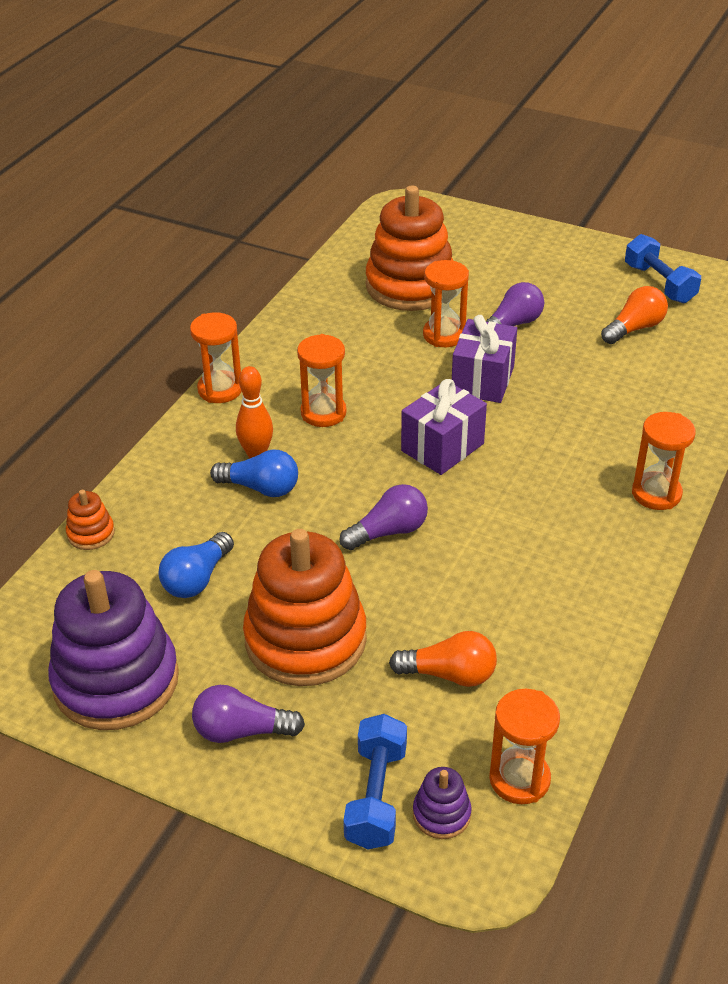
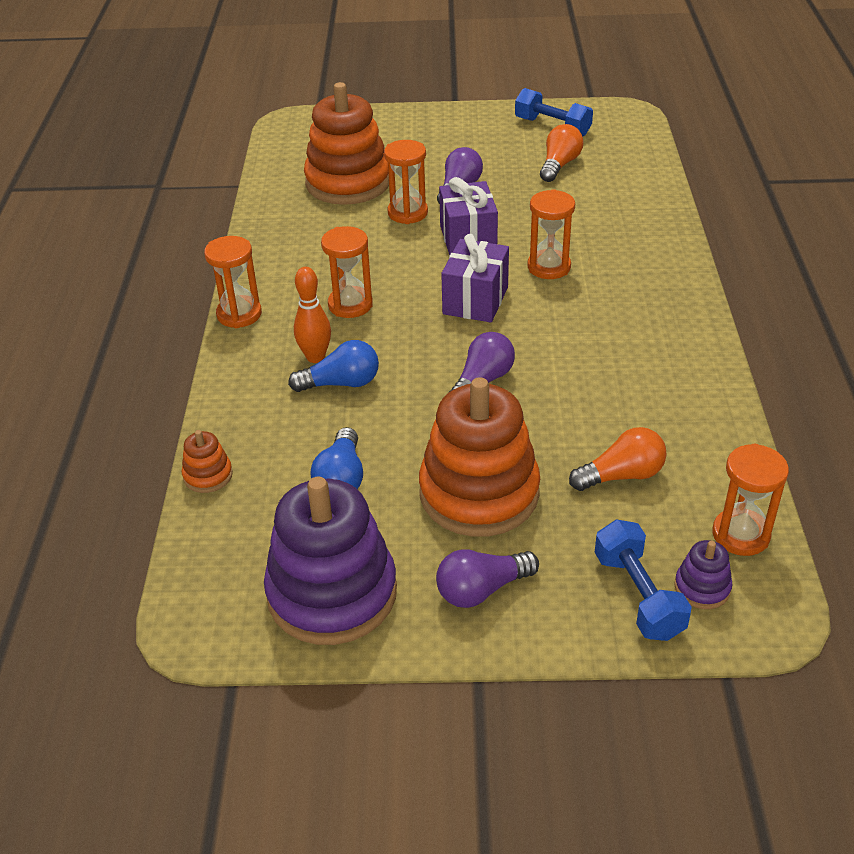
camera: 25 degrees left, 0 degrees up
(656, 493) = (673, 282): orange hourglass -> orange hourglass (549, 267)

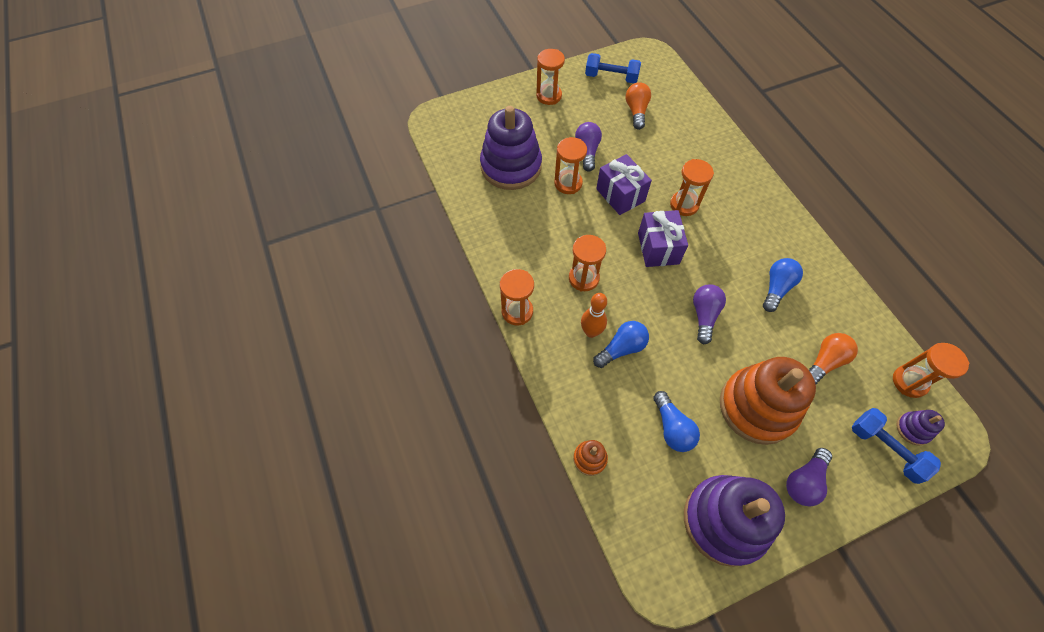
camera: 25 degrees left, 20 degrees up
(348, 182) = (511, 166): orange stacking toy -> purple stacking toy
(453, 129) = (549, 96): none -> orange hourglass
(613, 381) = (776, 288): none -> blue light bulb

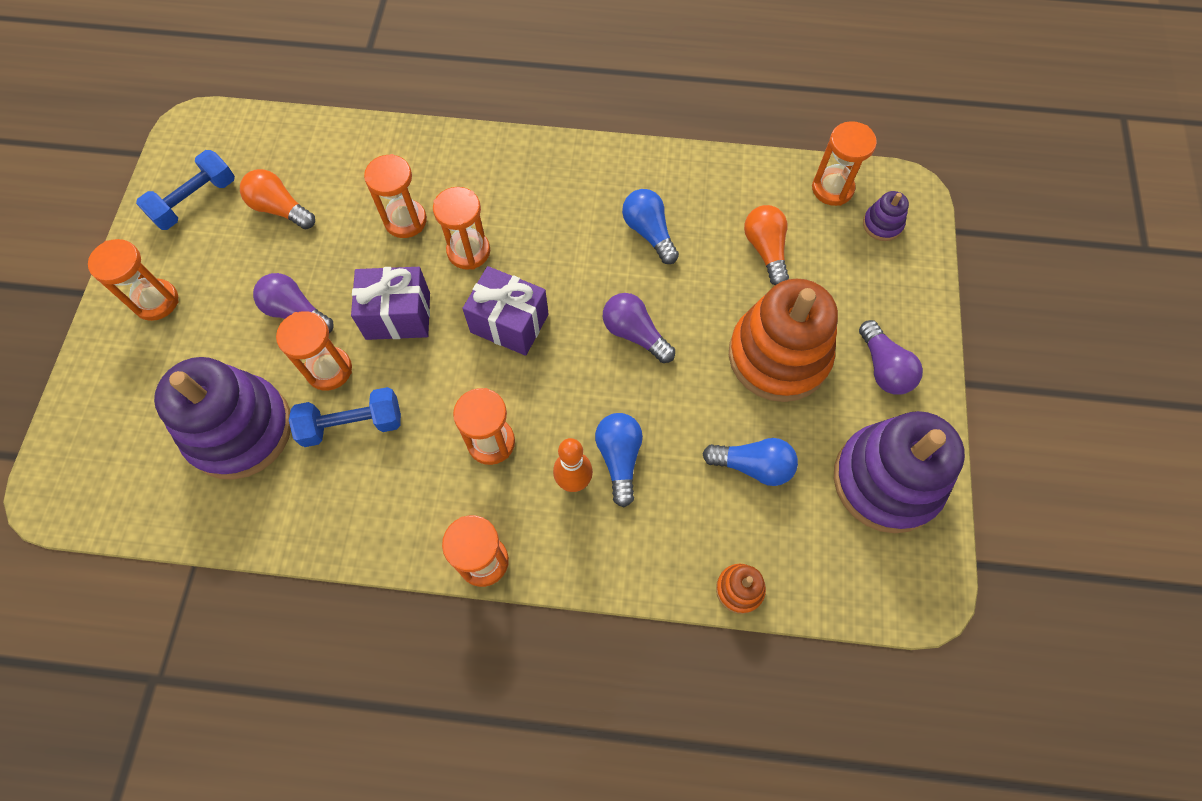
camera: 60 degrees left, 5 degrees up
(676, 166) = (405, 220): none -> orange hourglass
(885, 449) = (889, 265): blue dumbbell -> blue dumbbell (352, 425)

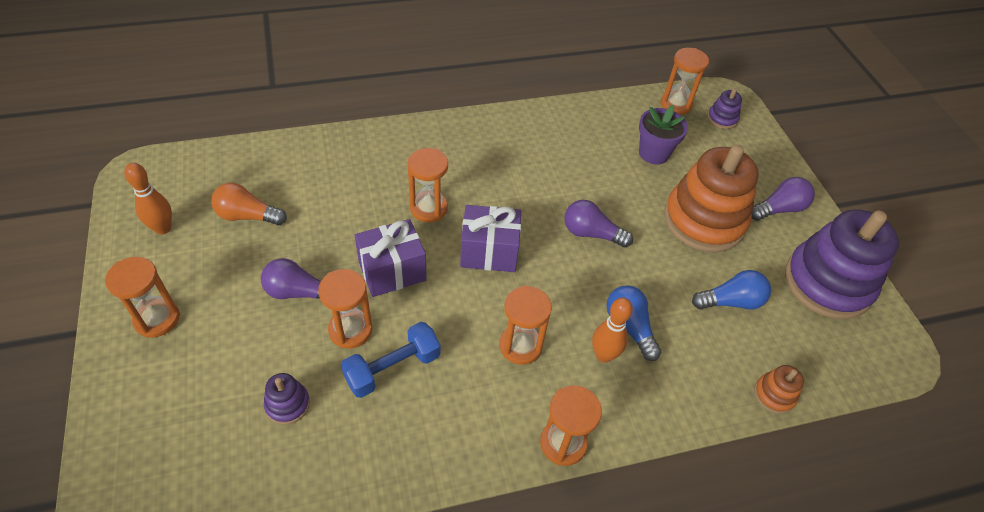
camera: 25 degrees left, 15 degrees down
(195, 201) = (163, 228): blue dumbbell -> orange bowling pin
(239, 429) = (287, 404): purple stacking toy -> purple stacking toy, size x0.42
(405, 220) = (364, 199): orange hourglass -> none
(649, 232) = (563, 162): blue light bulb -> none
(765, 250) = (653, 153): orange light bulb -> purple flower pot
(883, 368) = (779, 209): purple light bulb -> purple light bulb turned 75 degrees counterclockwise

